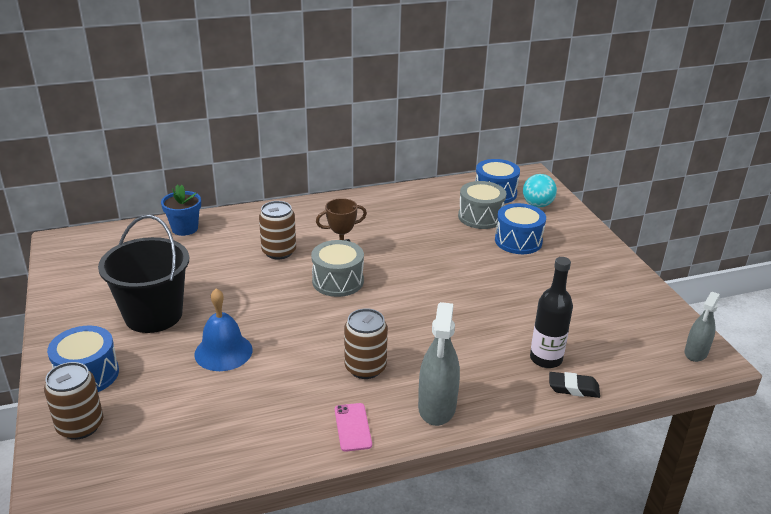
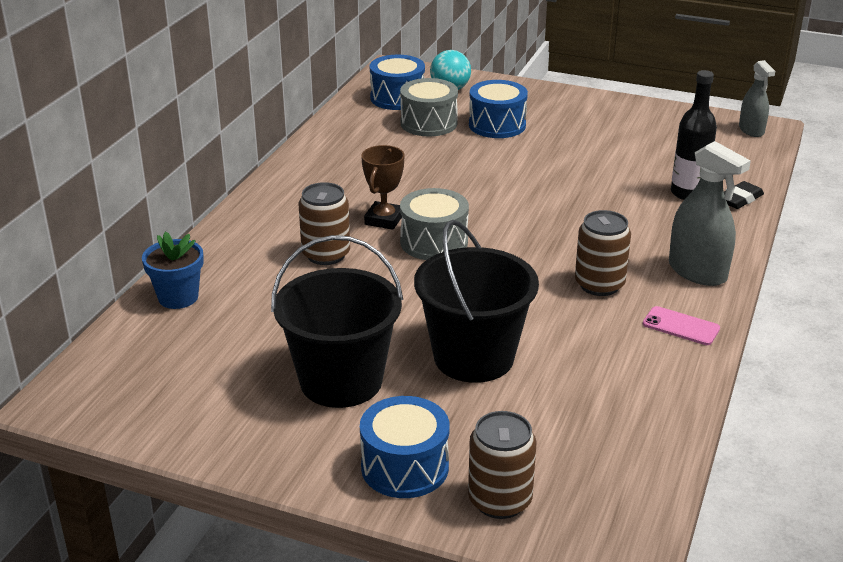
camera: 50 degrees left, 0 degrees up
(223, 352) = (474, 357): blue bell -> black bucket

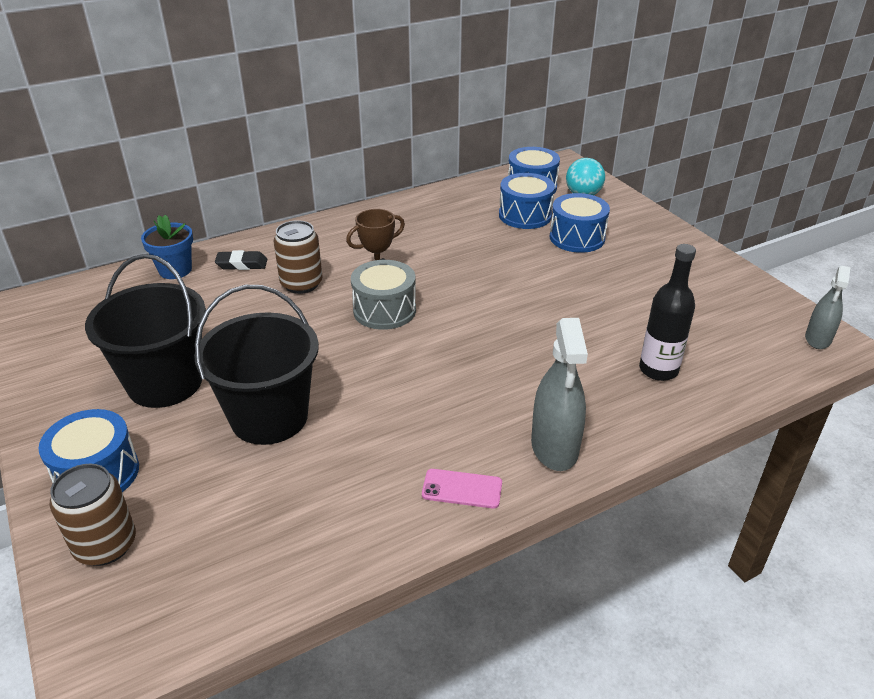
camera: 40 degrees right, 5 degrees up
(429, 123) = (525, 215): grey drum -> blue drum
(599, 284) = (452, 411): brown can -> none
(681, 326) = (462, 489): pink phone -> pink phone turned 60 degrees counterclockwise
(739, 199) = (702, 400): black eraser -> black eraser (242, 264)

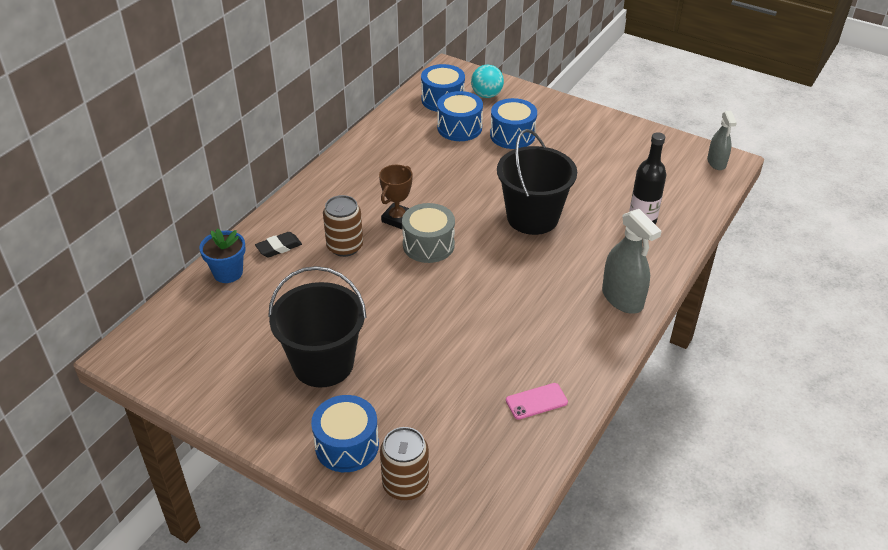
camera: 30 degrees left, 5 degrees up
(269, 417) = (425, 356): black bucket -> black bucket (532, 217)
(462, 489) = (591, 348): pink phone -> pink phone (536, 401)

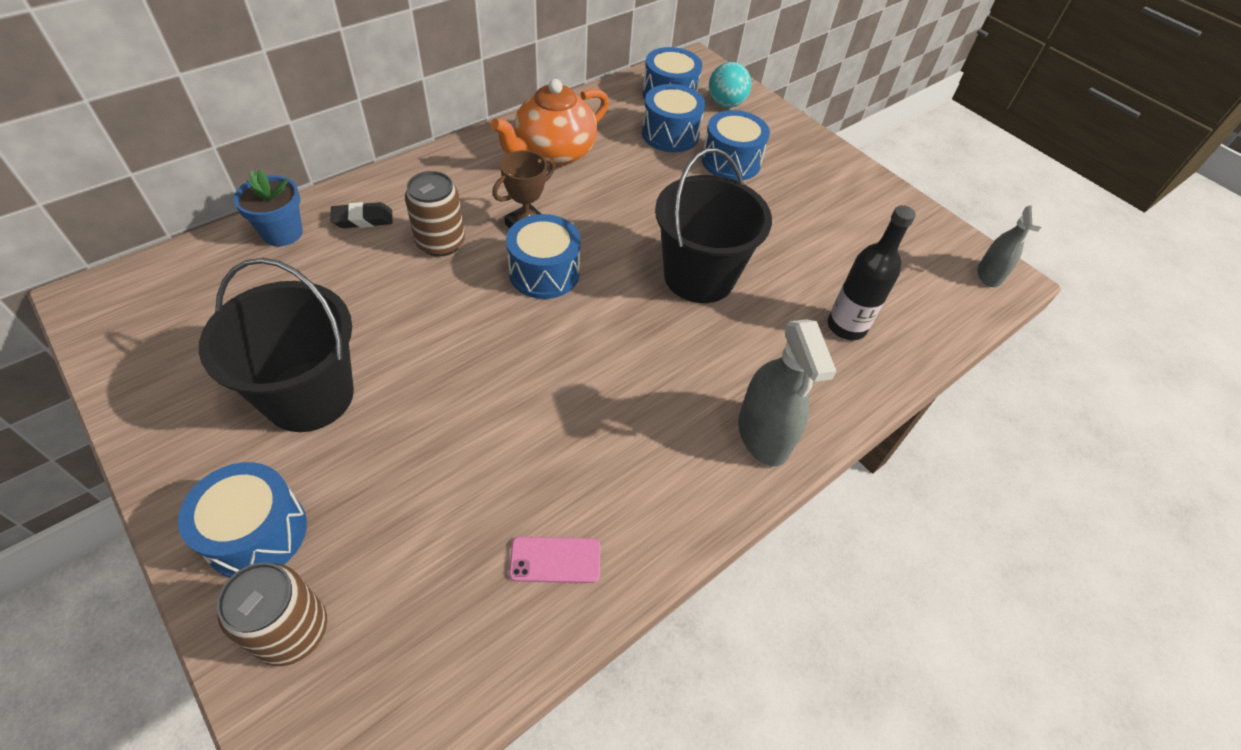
camera: 15 degrees right, 10 degrees up
(384, 164) = (553, 153): none -> orange teapot
(428, 245) = (544, 272): grey drum -> blue drum

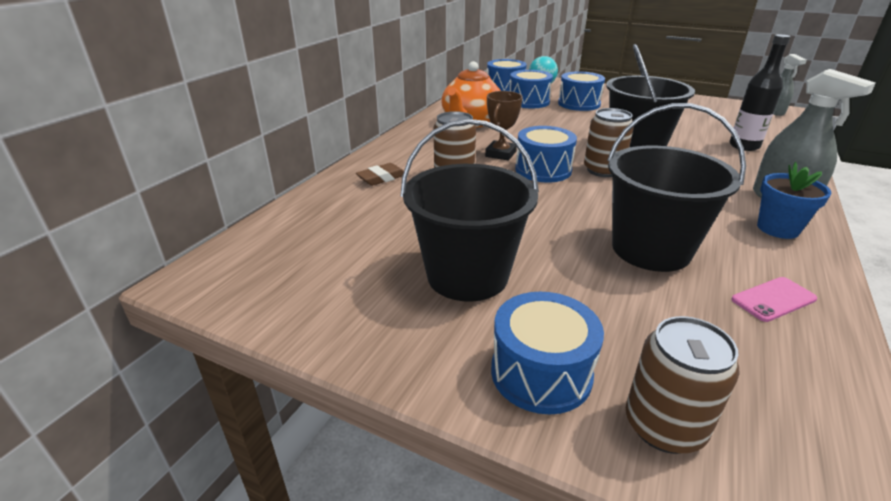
camera: 20 degrees left, 20 degrees down
(282, 233) = (327, 199): blue flower pot -> blue flower pot (777, 228)
(363, 219) = (381, 178): black eraser -> brown eraser
(517, 441) = (650, 249): none -> black bucket
(611, 300) = (603, 170): none -> brown can

